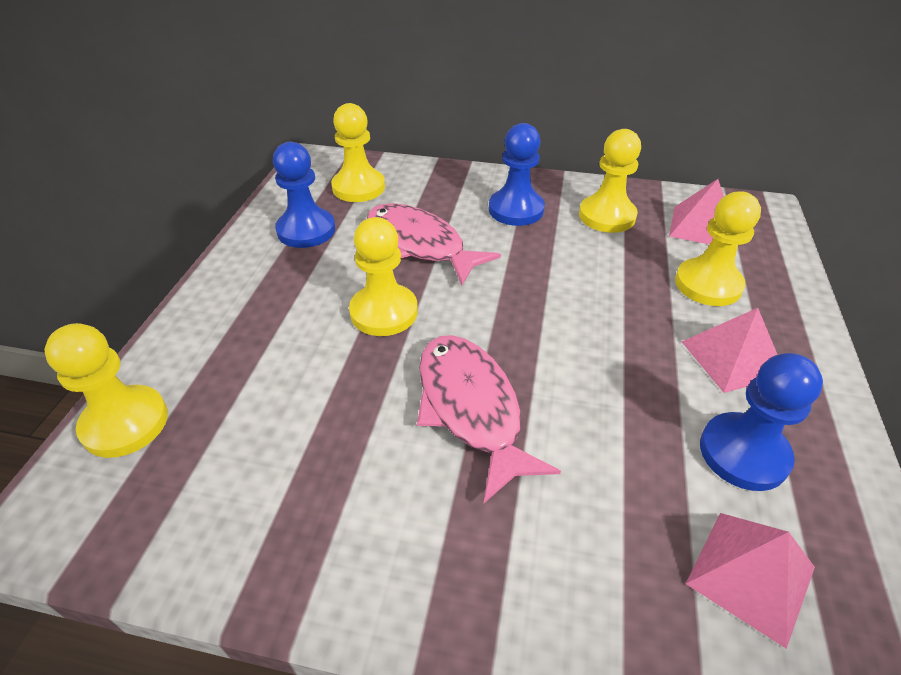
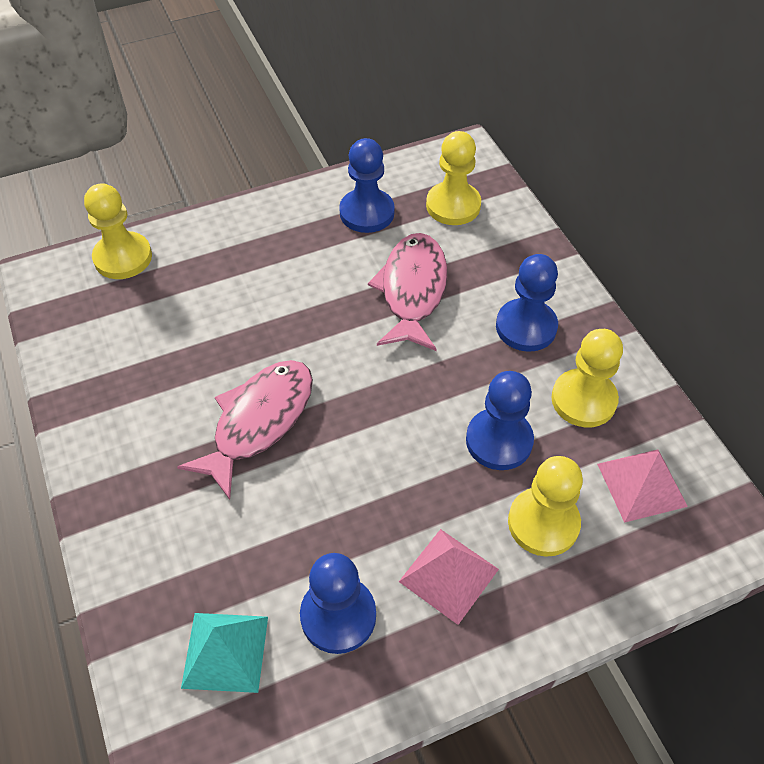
camera: 55 degrees right, 10 degrees up
(384, 312) = (314, 317): yellow pawn -> none
(613, 270) = (499, 441): none -> blue pawn
(750, 575) = (225, 652): pink pyramid -> turquoise pyramid

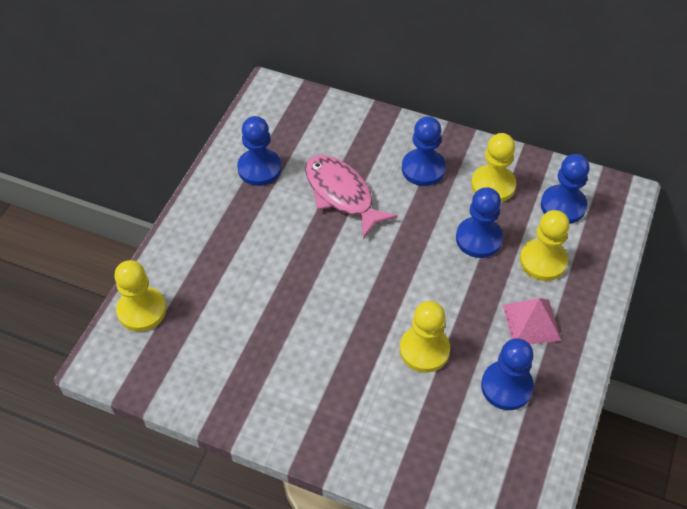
camera: 45 degrees left, 0 degrees up
(225, 652) = (477, 452): turquoise pyramid -> none
(259, 421) = (349, 332): pink fish -> none
(453, 205) = (304, 128): yellow pawn -> yellow pawn (424, 350)
(641, 485) = (563, 206): pink pyramid -> blue pawn

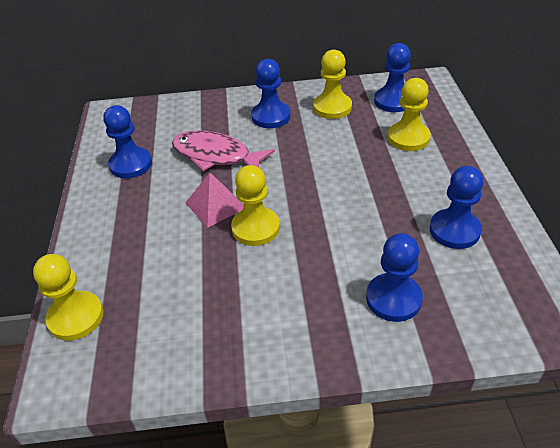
camera: 25 degrees left, 10 degrees down
(424, 350) = (367, 234): yellow pawn -> yellow pawn (255, 228)
(478, 239) = (349, 143): blue pawn -> blue pawn (393, 299)
(531, 322) = (434, 179): pink pyramid -> pink pyramid (215, 205)

